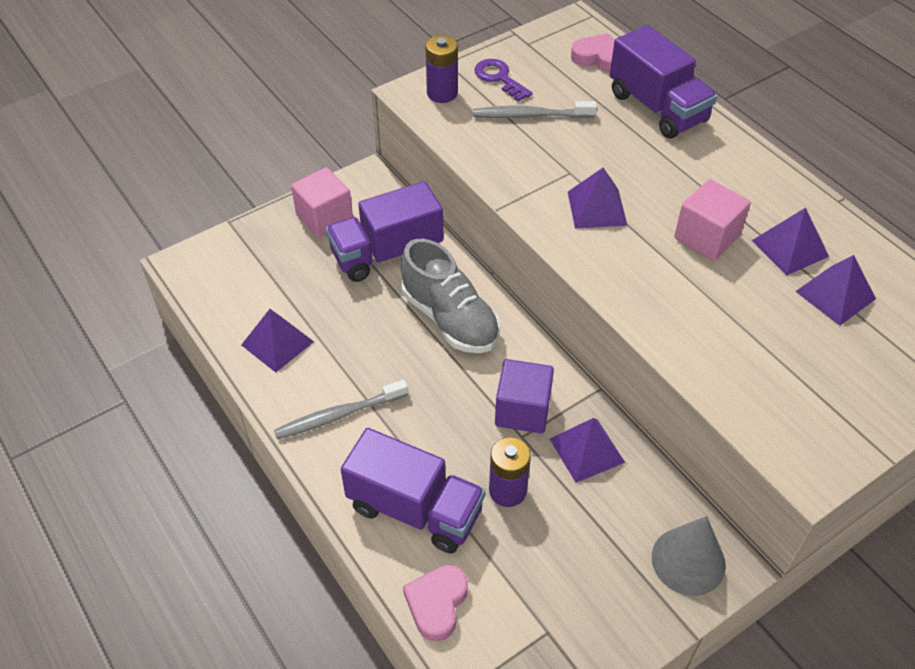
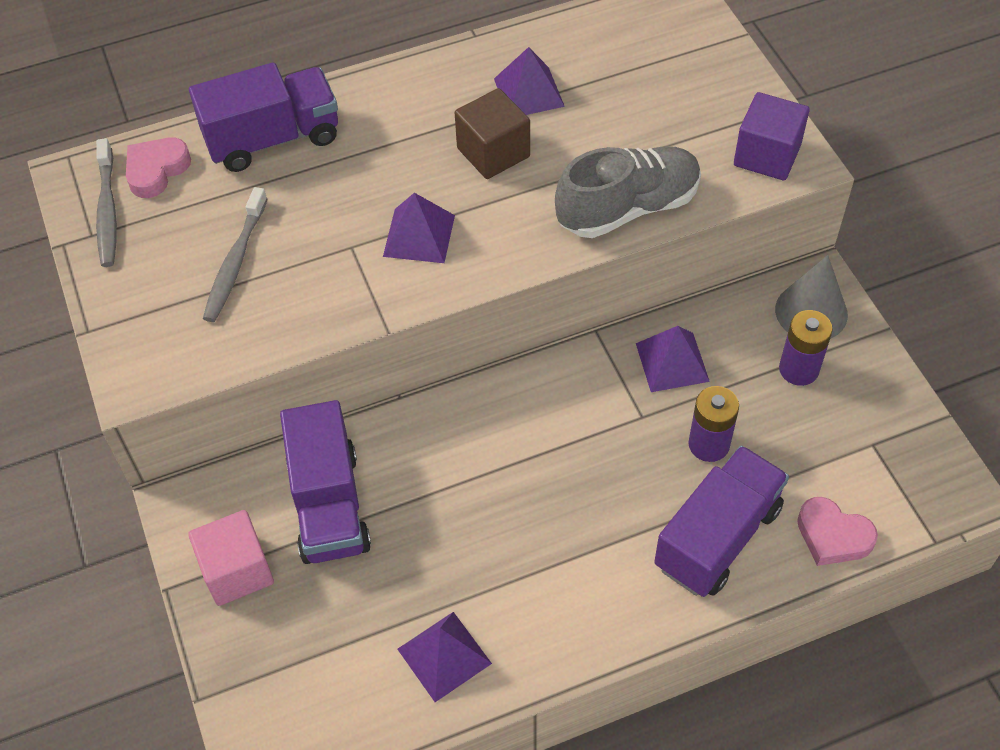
camera: 75 degrees left, 5 degrees up
(339, 415) = (574, 597): grey toothbrush -> grey toothbrush (107, 211)
(442, 93) = (150, 348): purple battery -> purple battery (798, 369)
(450, 318) = (459, 454): grey shoe -> grey shoe (628, 208)
(499, 78) = (148, 280): purple key -> none
(522, 410) = (609, 408): purple cube -> purple cube (767, 155)
(707, 237) = (493, 152): pink cube -> brown cube
(835, 295) = (599, 78): purple pyramid -> none

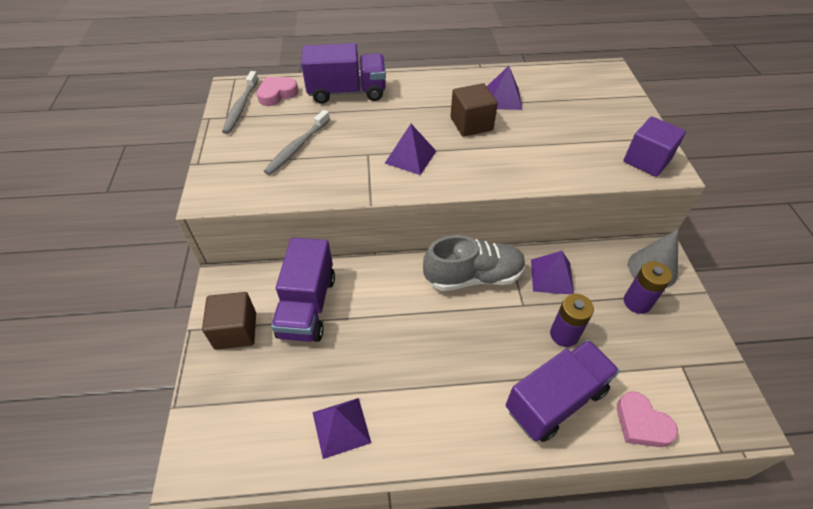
camera: 15 degrees right, 5 degrees down
(237, 571) = (235, 331): pink cube -> brown cube
(628, 208) = (547, 170): grey shoe -> grey shoe (473, 276)

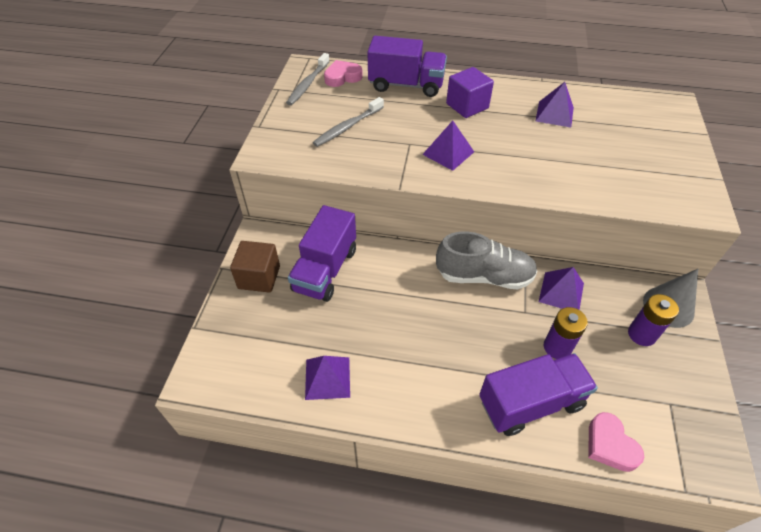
camera: 15 degrees right, 0 degrees up
(471, 124) = (515, 132): brown cube -> none
(646, 160) = (685, 197): purple cube -> purple cube (467, 106)

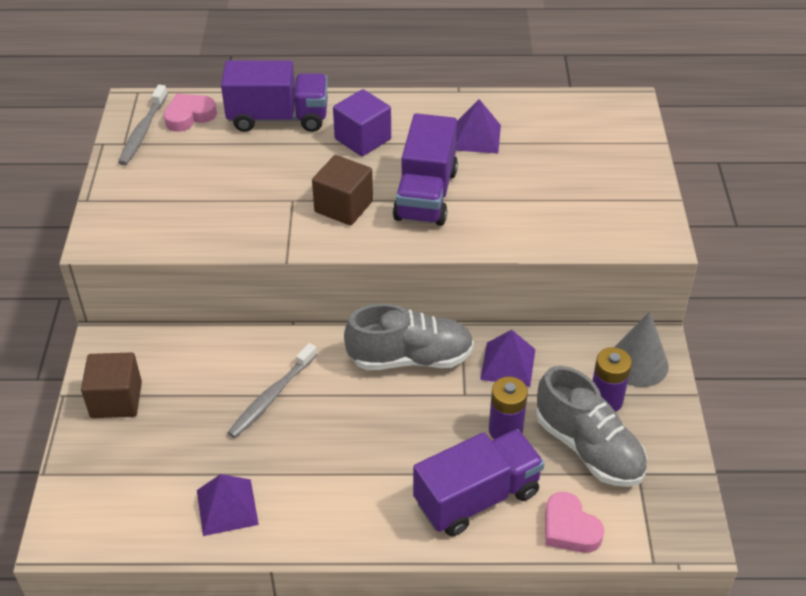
camera: 10 degrees left, 5 degrees down
(325, 270) = (203, 378): purple truck -> purple truck (426, 195)
(347, 127) = (207, 187): grey toothbrush -> grey toothbrush (271, 397)
(448, 153) = (343, 206): purple pyramid -> brown cube
(627, 374) = (588, 448): none -> grey shoe

